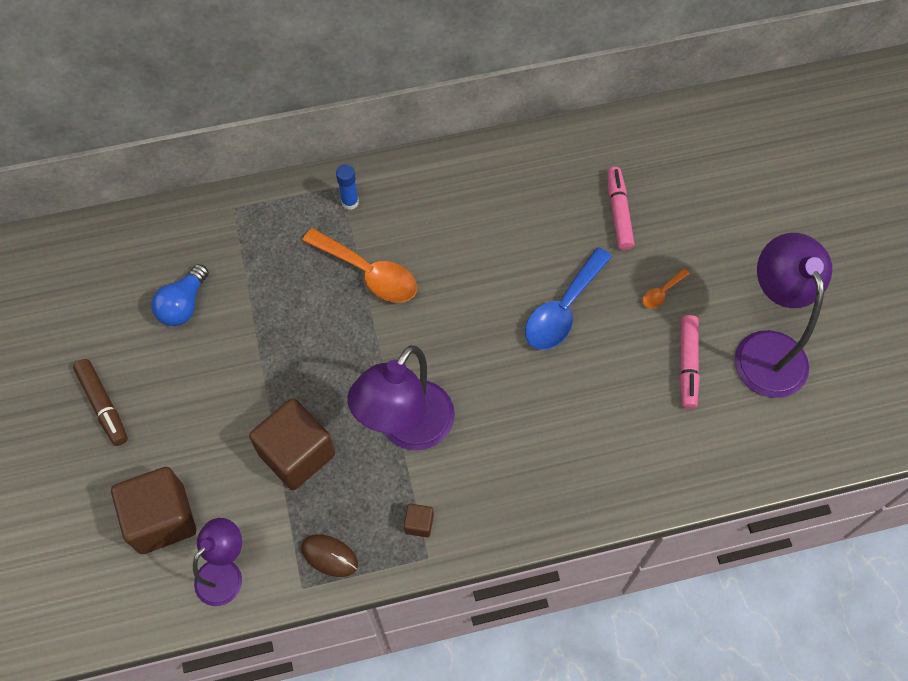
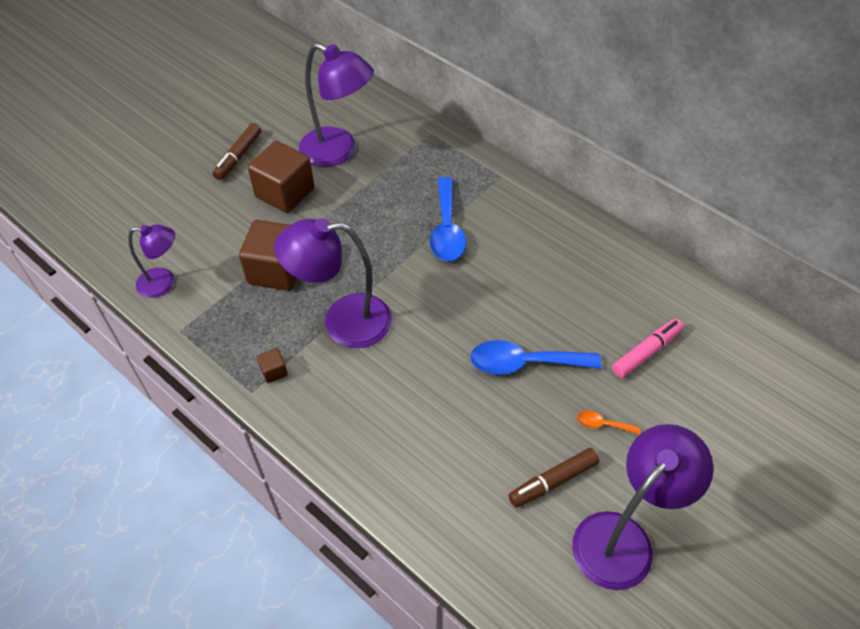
camera: 55 degrees right, 10 degrees down
(162, 519) = (181, 229): brown cube -> brown cube (285, 193)
(183, 305) = (338, 152): blue light bulb -> purple lamp
(329, 556) = (213, 332): brown mouse -> none
(350, 202) = (492, 188): blue glue stick -> none
(369, 273) = (447, 229): orange spoon -> blue spoon
(687, 365) = (552, 481): pink marker -> brown marker

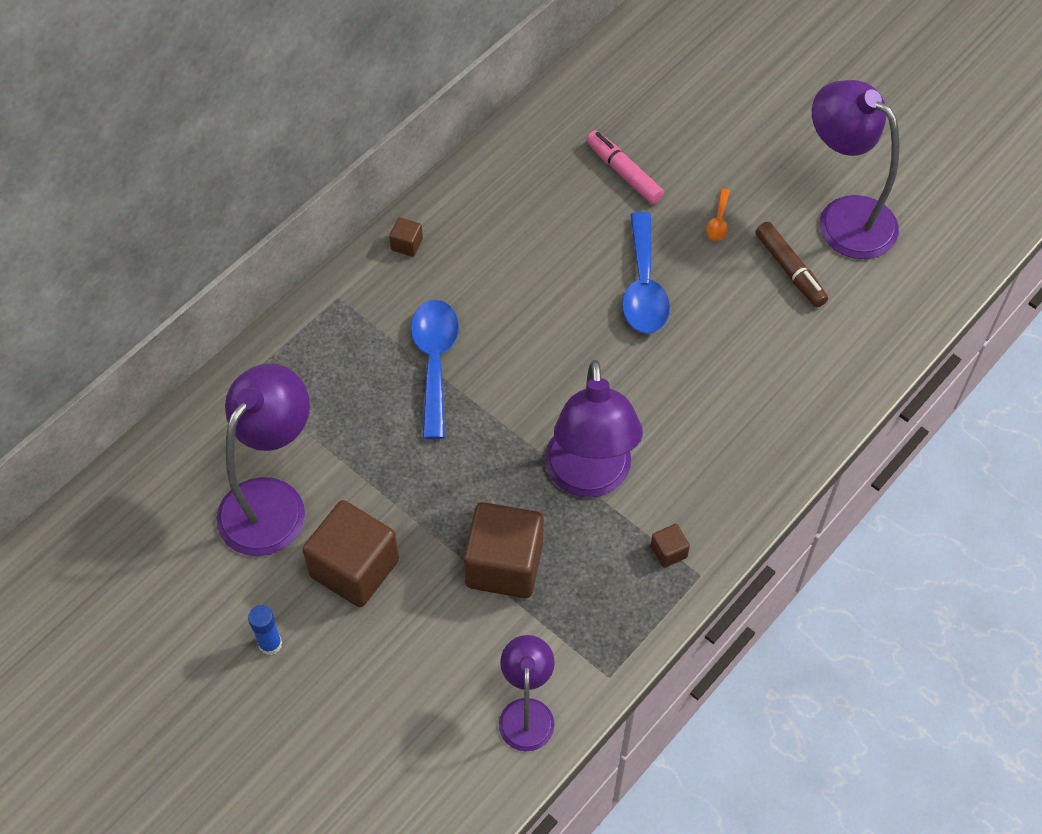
camera: 90 degrees left, 5 degrees up
(238, 156) = (270, 644): brown marker -> blue glue stick
(447, 229) = (434, 361): blue spoon -> blue spoon turned 90 degrees counterclockwise
(551, 211) = (407, 244): none -> brown cube

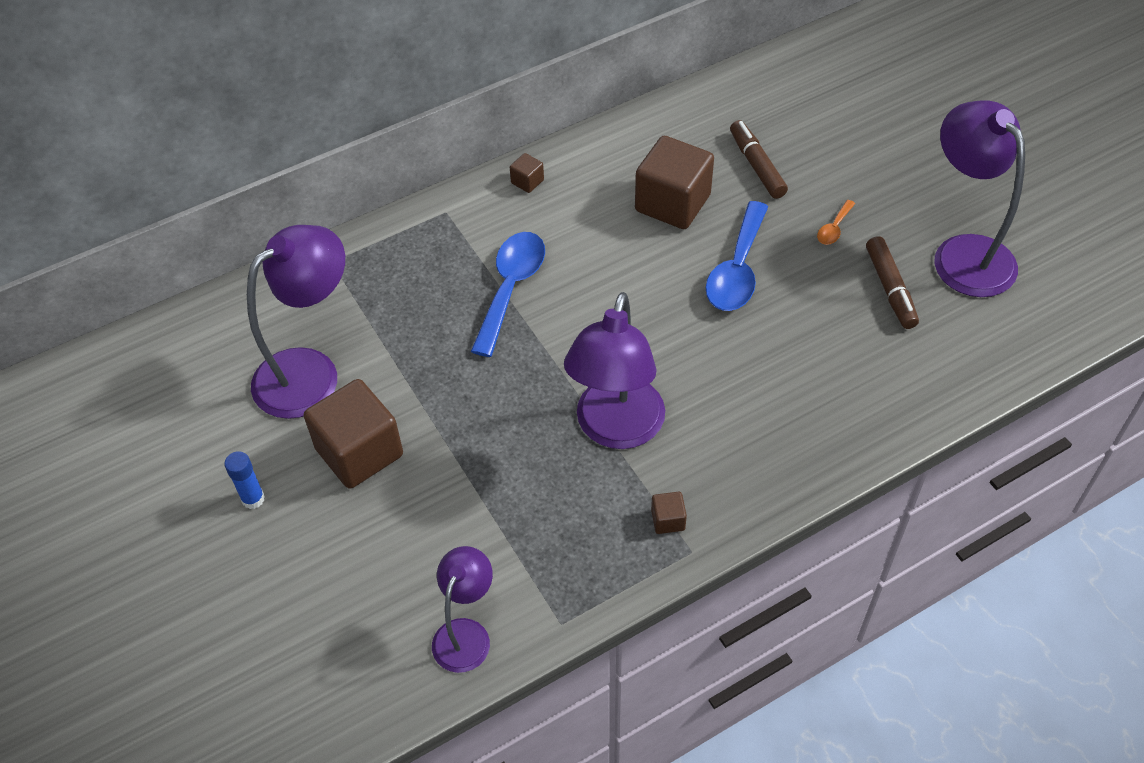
camera: 20 degrees right, 5 degrees down
(504, 565) = (501, 488): brown cube -> brown cube (672, 203)
(624, 173) = (757, 165): pink marker -> brown marker

